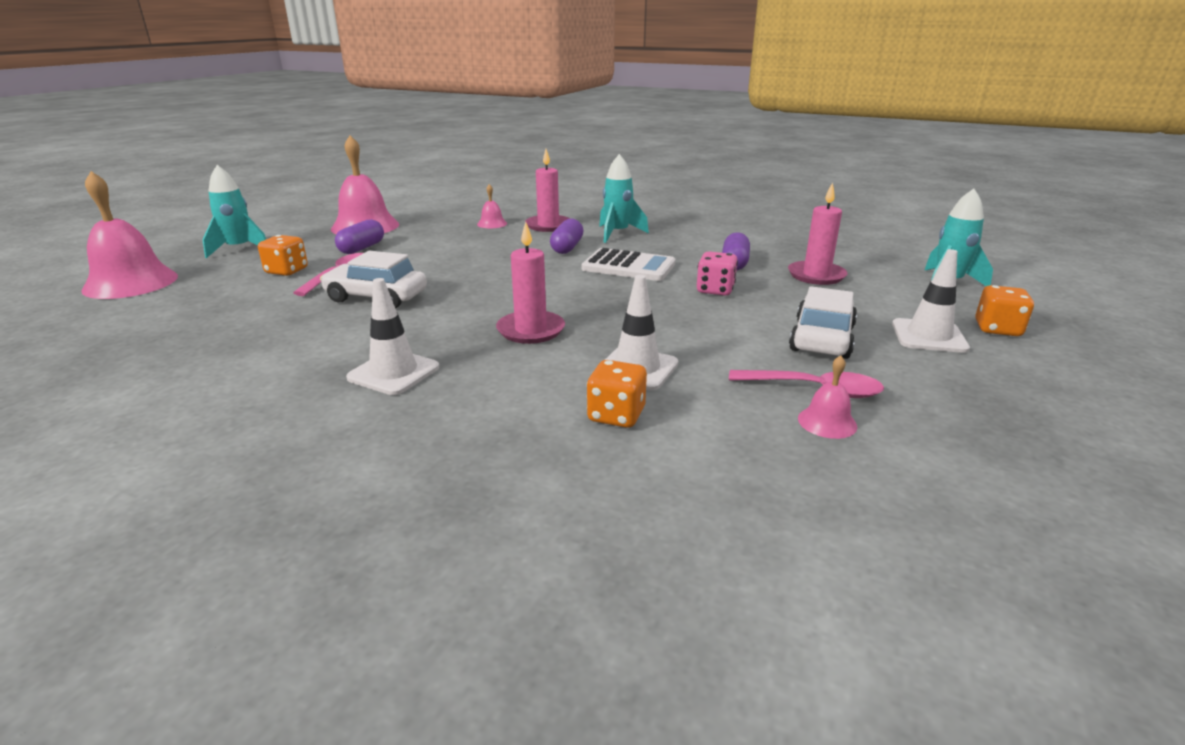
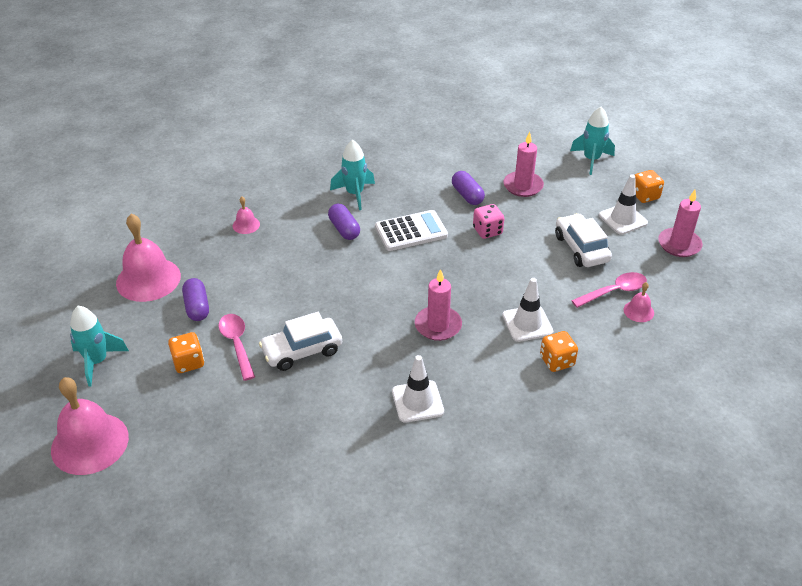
camera: 40 degrees left, 15 degrees up
(548, 225) = (292, 207): pink candle -> pink candle (679, 244)

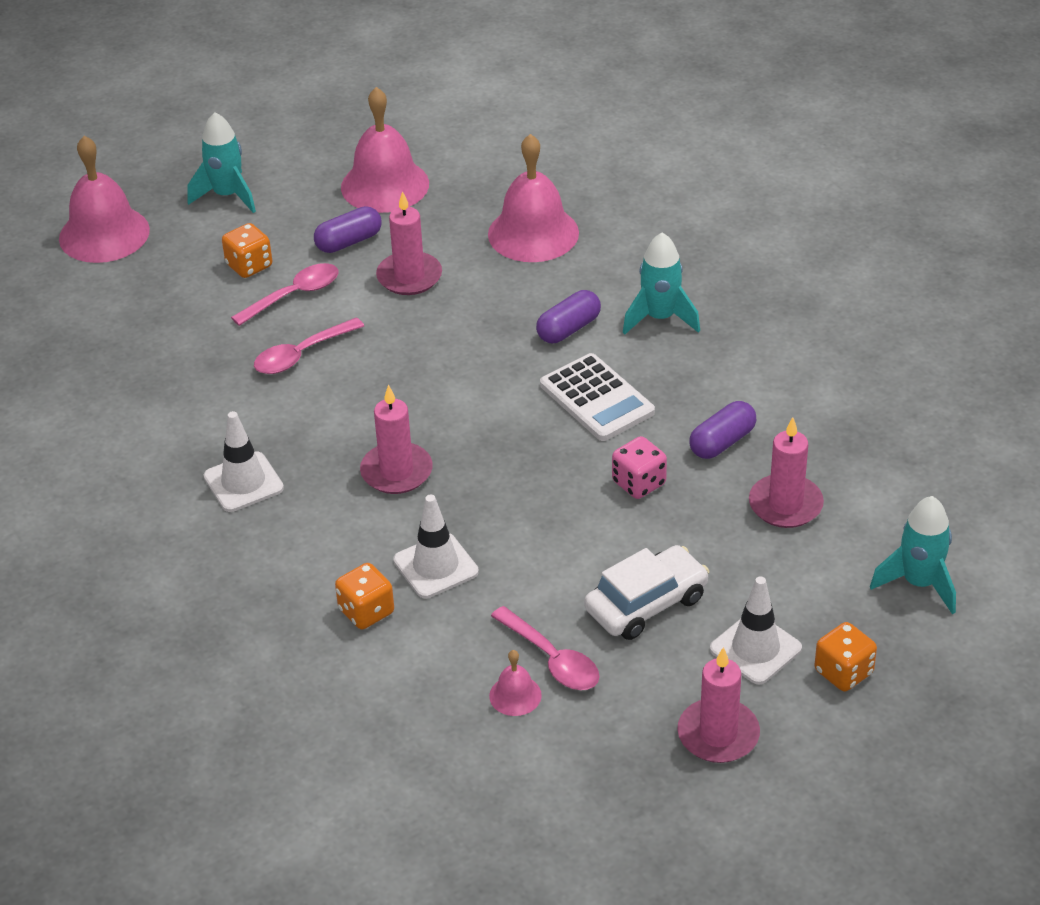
camera: 75 degrees right, 0 degrees up
(246, 225) = (533, 233): pink bell -> pink bell, size x2.17
(253, 285) = (409, 277): none -> pink candle
(302, 351) = (301, 354): white car -> pink spoon

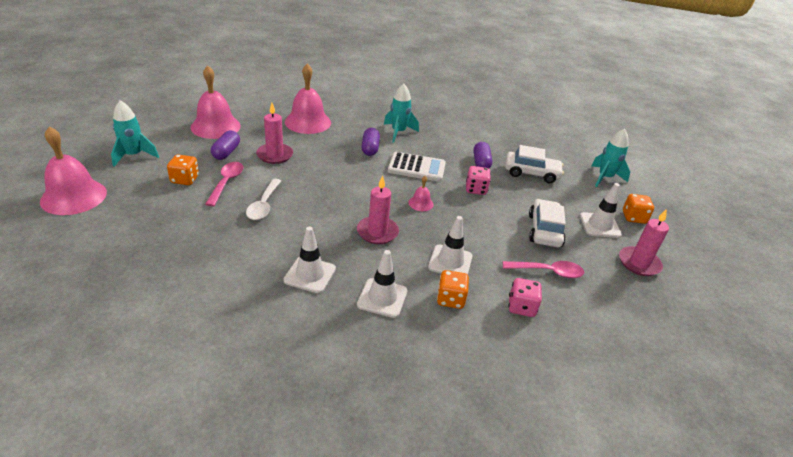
camera: 50 degrees left, 5 degrees down
(288, 560) = (382, 298): none -> white traffic cone
(301, 354) = (264, 205): pink spoon -> white spoon
(441, 676) = (521, 307): none -> pink dice
(515, 695) = (558, 295): pink bell -> pink bell (420, 203)
(785, 505) = (531, 173): pink candle -> white car

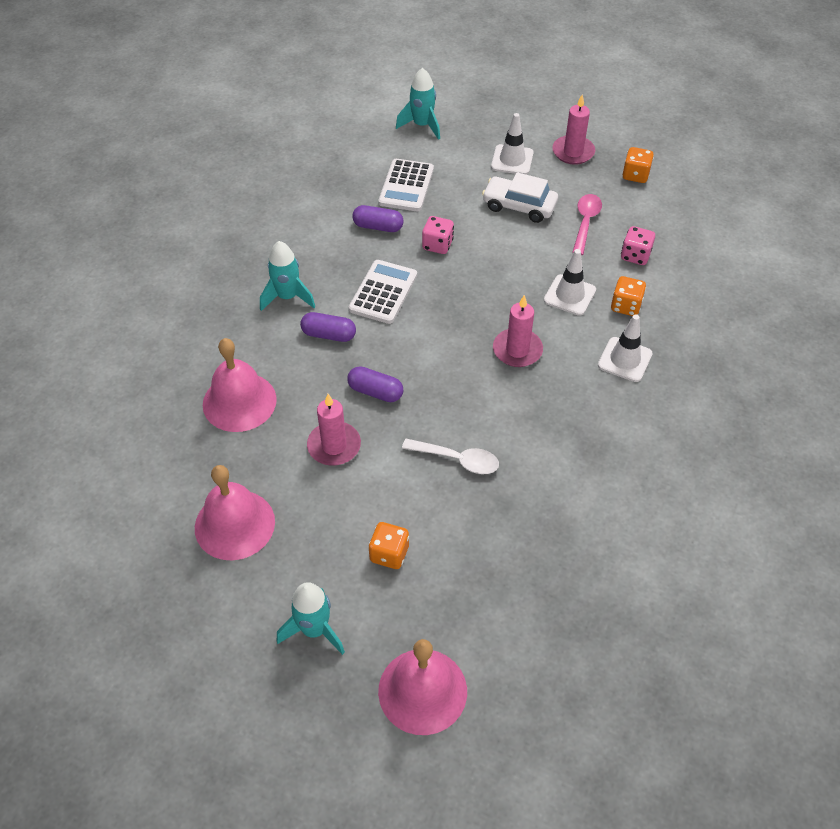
camera: 75 degrees left, 15 degrees up
(226, 152) = (319, 506): purple capsule -> purple capsule (375, 392)
(226, 183) = (401, 503): pink spoon -> none
(310, 274) = (590, 418): white traffic cone -> none
(420, 203) = (463, 301): pink bell -> none
(531, 173) = (406, 186): white car -> white calculator
(633, 217) = (499, 129): orange dice -> orange dice (635, 175)

